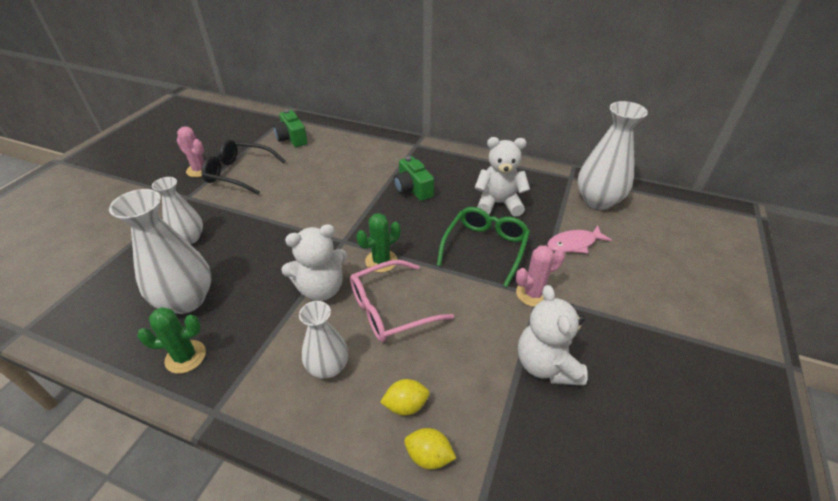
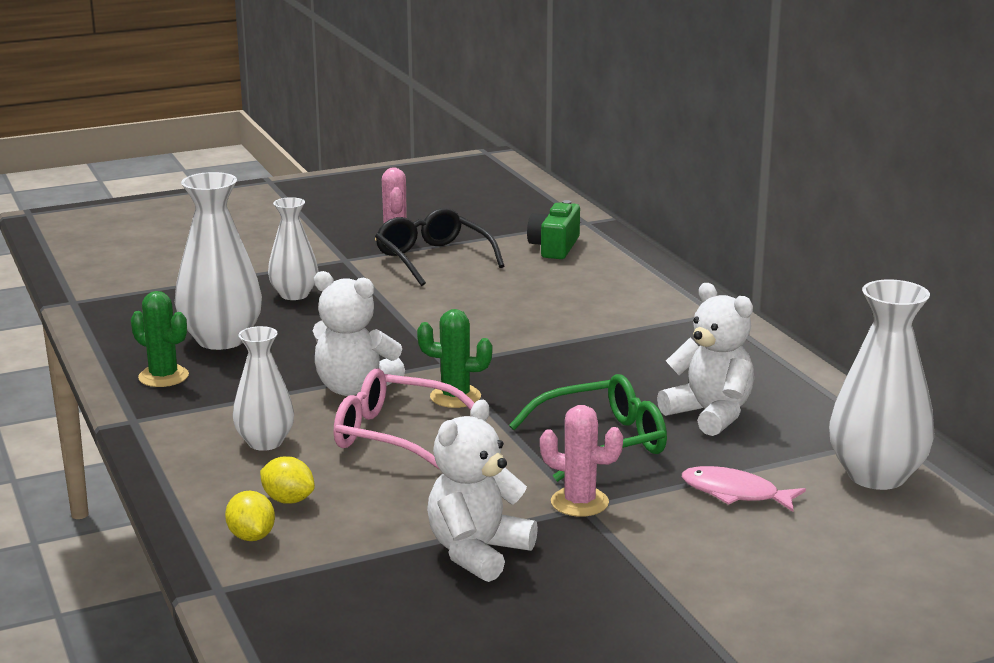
camera: 45 degrees right, 20 degrees down
(413, 189) = (618, 354): green camera -> none

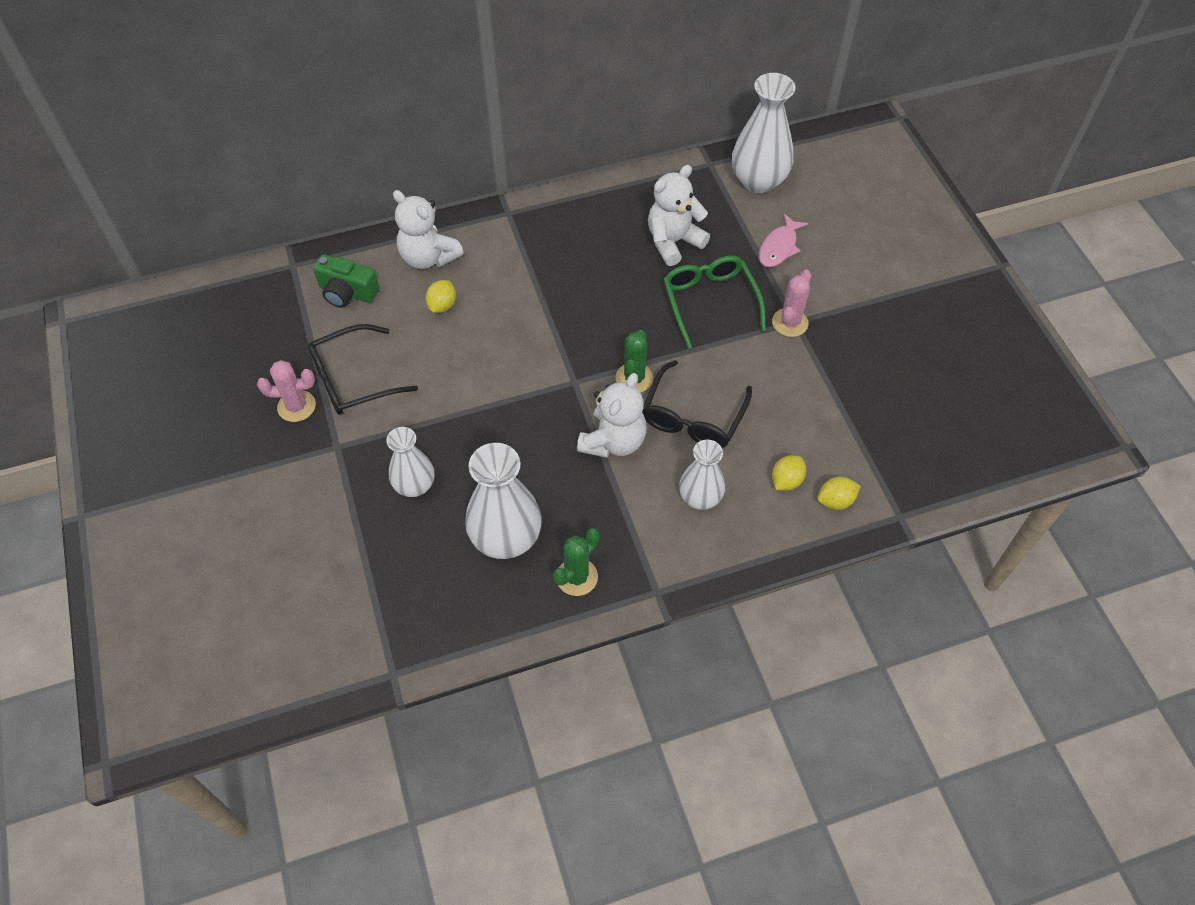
camera: 85 degrees left, 35 degrees up
(396, 435) = (693, 416): pink glasses -> black glasses
(477, 552) = (851, 378): white teddy bear -> white teddy bear (428, 257)
(549, 290) = (442, 305): none -> yellow lemon

